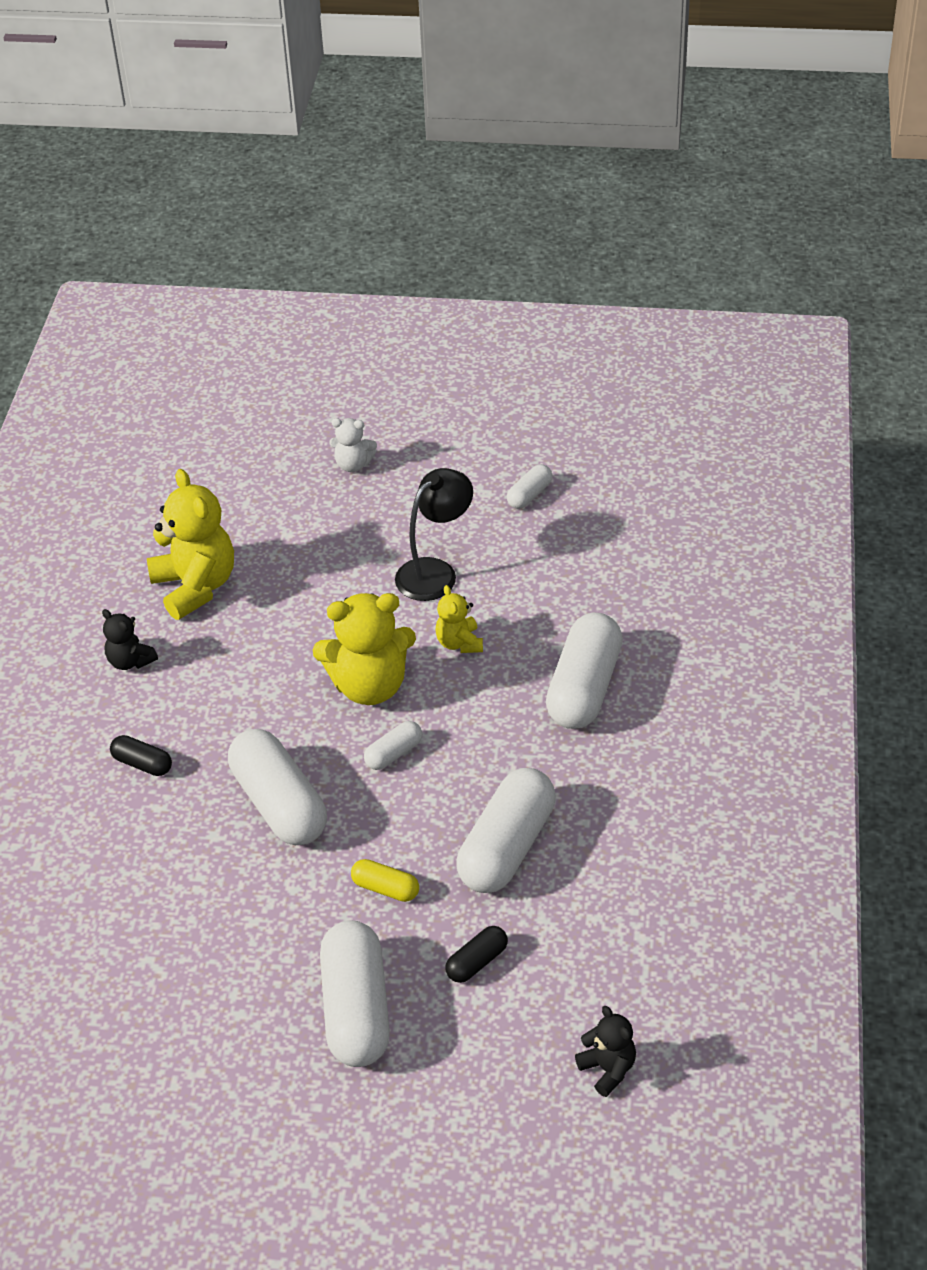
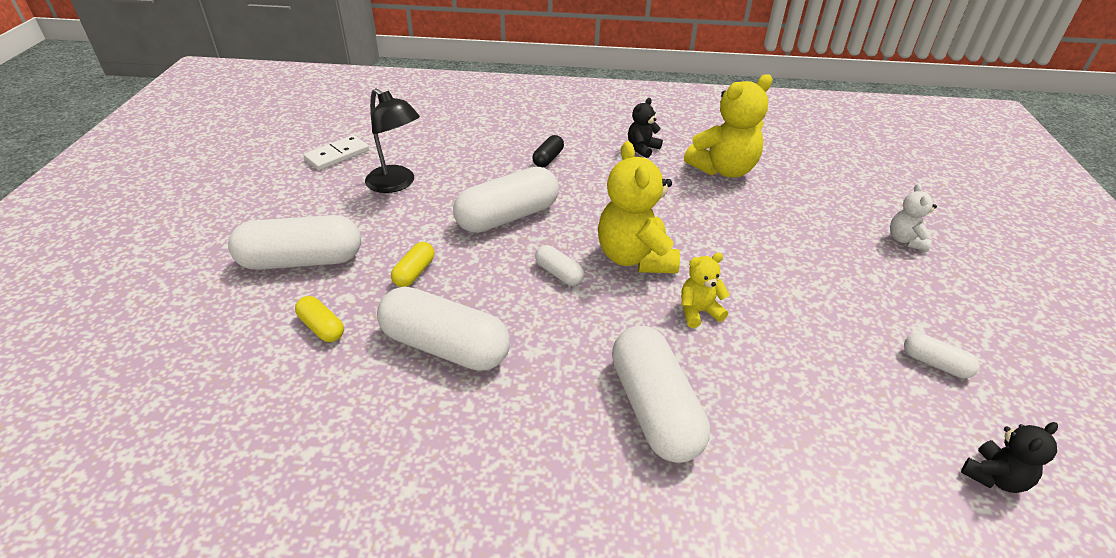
camera: 85 degrees right, 5 degrees down
(93, 1023) = (337, 155): none -> white domino
(435, 572) = (787, 294): black lamp -> black lamp (396, 184)
(477, 962) = (322, 327): black capsule -> yellow capsule
(584, 688) = (654, 408): white capsule -> white capsule turned 60 degrees clockwise
(608, 1069) = (164, 419): black teddy bear -> black teddy bear (994, 477)

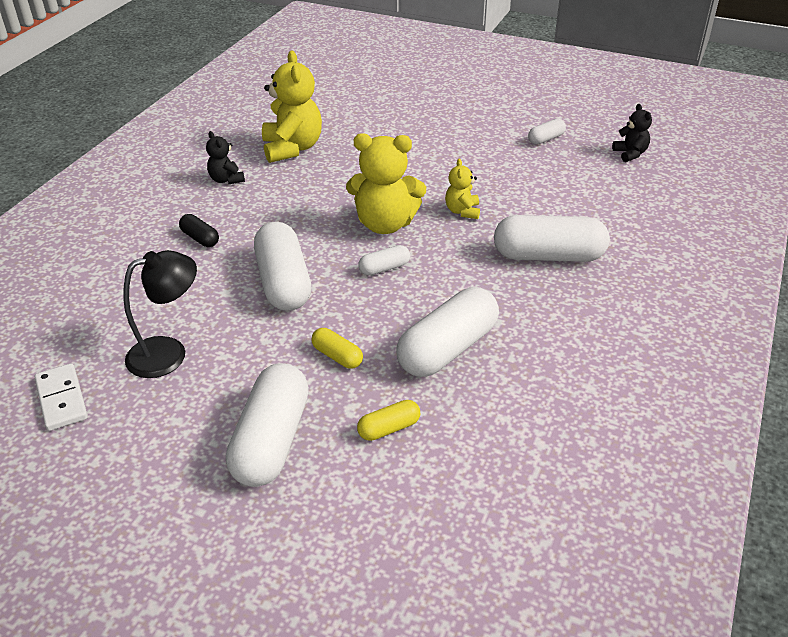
camera: 70 degrees left, 0 degrees up
(905, 240) = (429, 105): white teddy bear -> none

